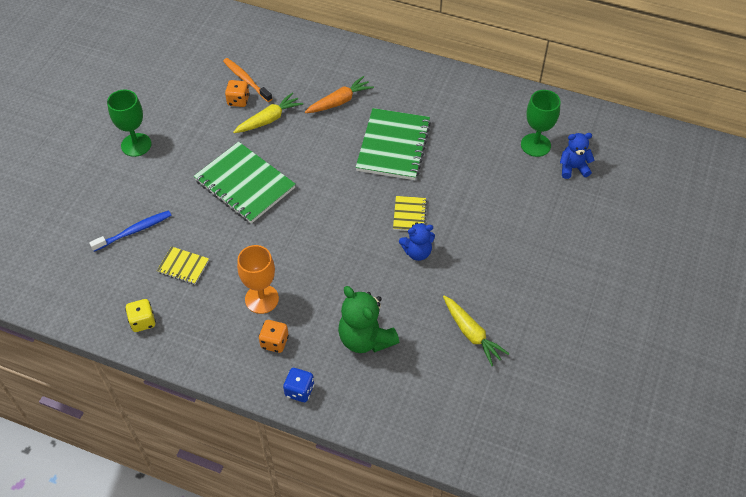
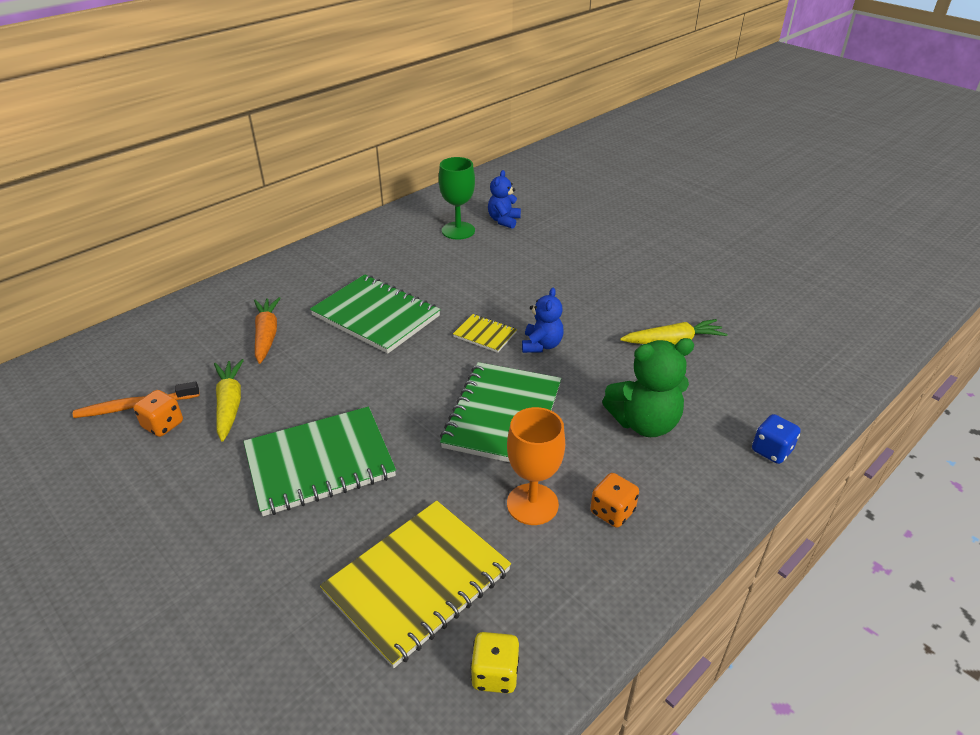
camera: 65 degrees left, 15 degrees down
(134, 231) = (297, 633): blue toothbrush -> none
(136, 145) = (117, 576): green goblet -> none
(183, 266) = (417, 582): yellow notebook -> yellow notebook, size x2.08
(299, 390) = (701, 509): blue dice -> blue dice (771, 451)
(330, 256) = (503, 416): none -> green notebook

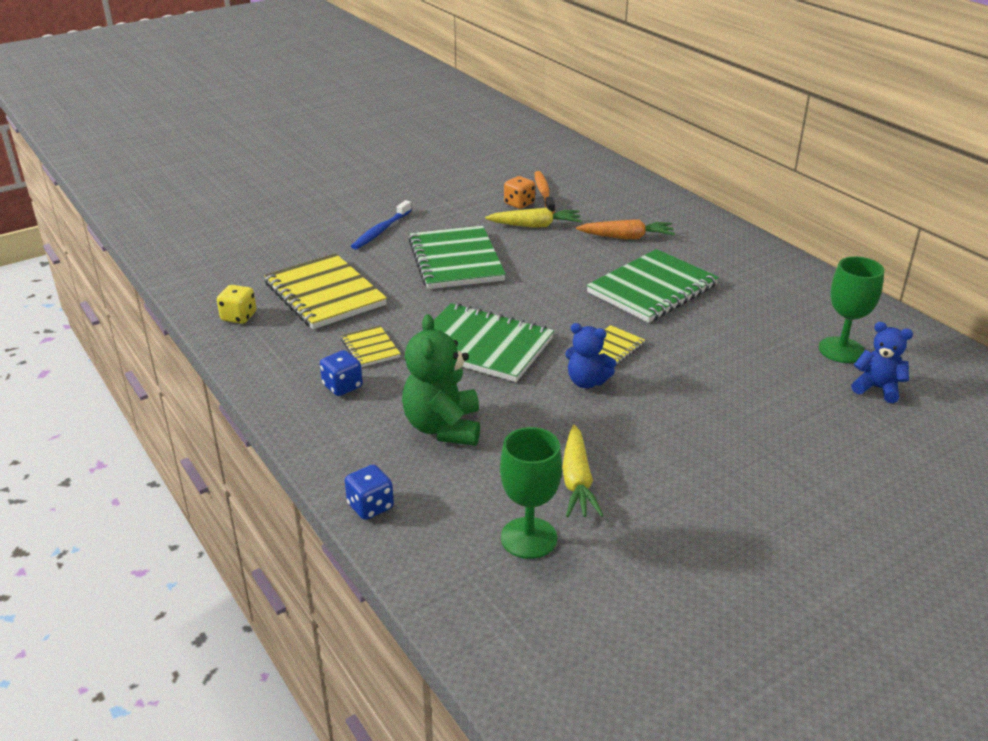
camera: 100 degrees right, 5 degrees down
(226, 559) = (381, 231): none -> blue toothbrush
(532, 504) = (370, 348): orange goblet -> yellow notebook
(612, 512) = (342, 386): orange dice -> blue dice
(748, 359) = (529, 538): none -> green goblet

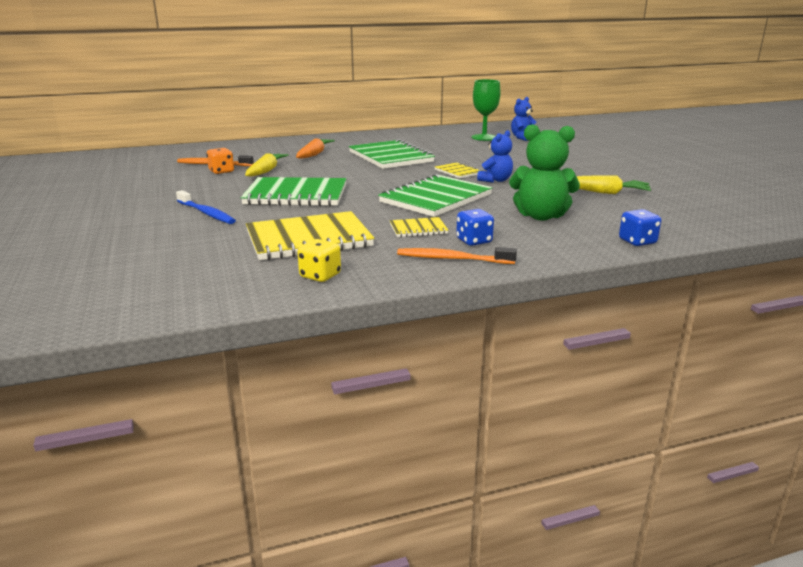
camera: 75 degrees left, 10 degrees down
(289, 379) = (452, 259): none -> orange toothbrush
(529, 538) = (662, 207): green goblet -> none

